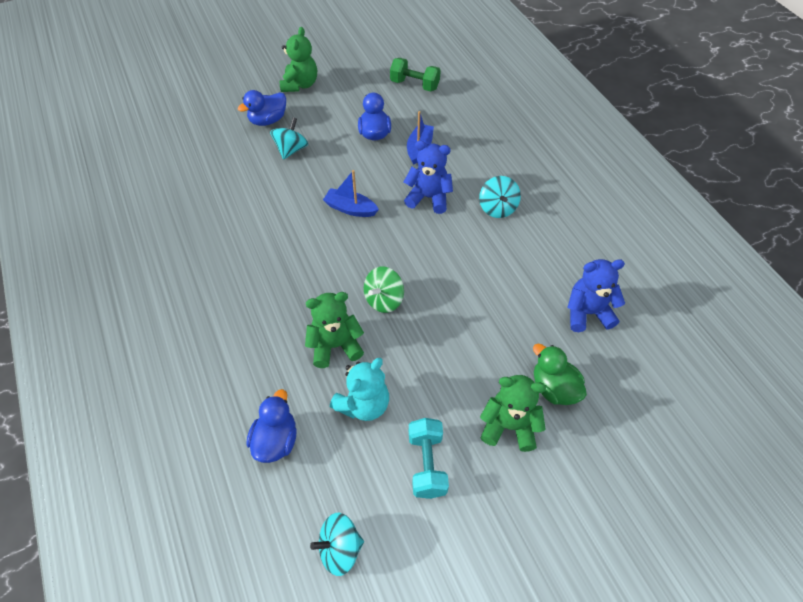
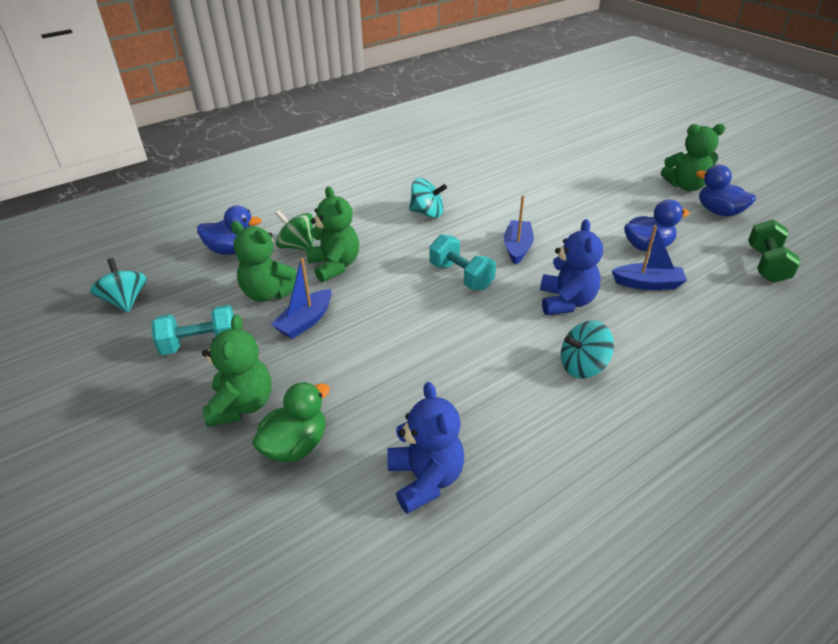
camera: 80 degrees right, 15 degrees down
(268, 120) = (613, 178): blue duck -> blue duck (719, 212)
(291, 150) = (580, 198): turquoise spinning top -> turquoise spinning top (427, 213)
(363, 404) = (269, 293): turquoise teddy bear -> green teddy bear
(379, 254) = (461, 276): none -> turquoise dumbbell
(384, 300) = (399, 288): green spinning top -> green spinning top (297, 246)
(413, 375) = (305, 321): none -> blue boat

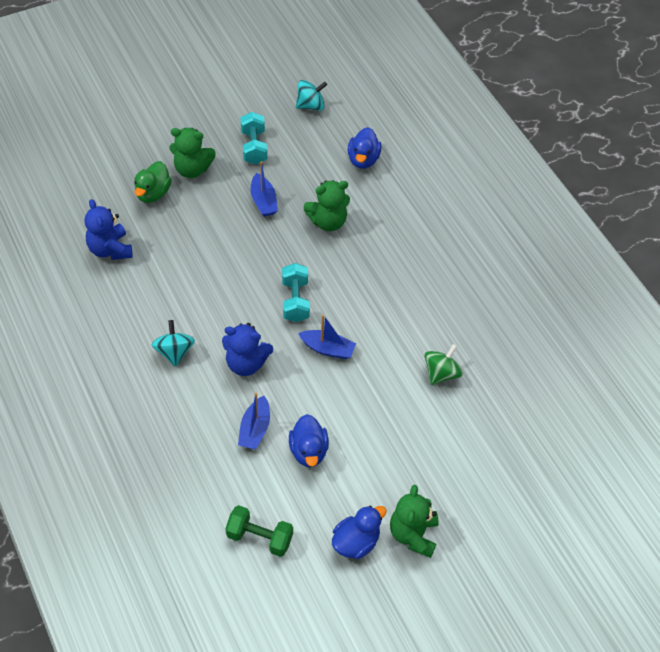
camera: 95 degrees right, 15 degrees up
(269, 293) = (301, 182): green teddy bear -> none
(295, 445) = (153, 193): green duck -> green duck turned 60 degrees clockwise
(297, 246) = (360, 199): green spinning top -> green spinning top (441, 373)
(305, 321) = (263, 201): blue boat -> blue boat turned 150 degrees counterclockwise
(425, 479) = (110, 249): blue teddy bear -> blue teddy bear turned 75 degrees clockwise
(427, 213) = (397, 293): turquoise spinning top -> none
(461, 276) = (295, 301): turquoise dumbbell -> turquoise dumbbell turned 60 degrees counterclockwise

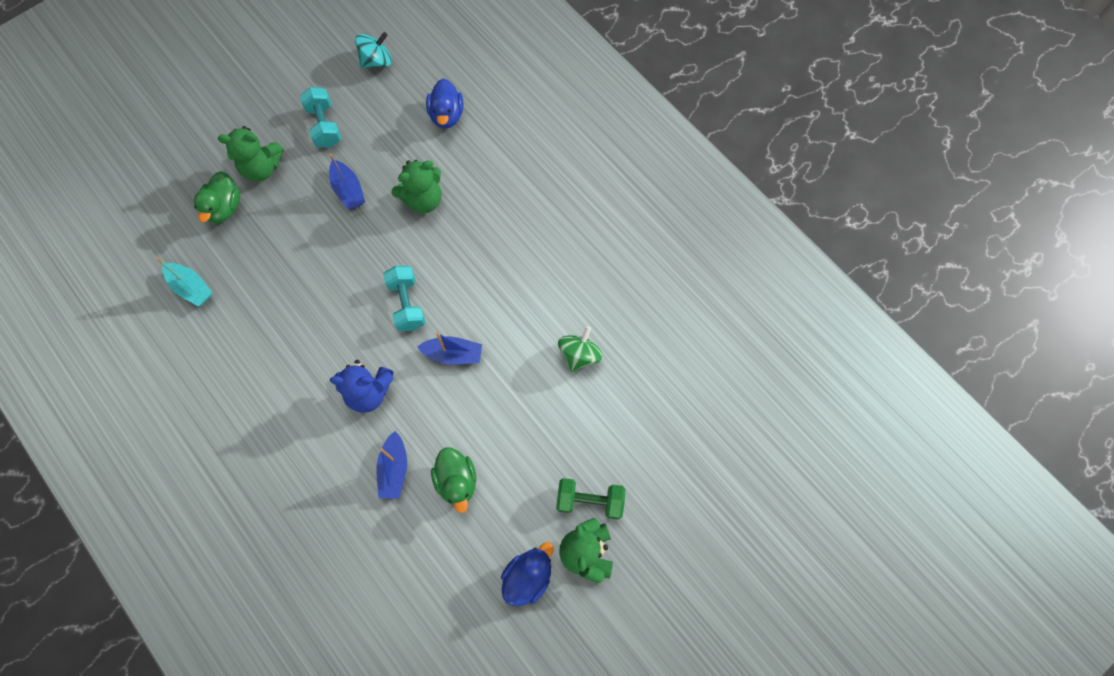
camera: 10 degrees left, 15 degrees up
(110, 249) = (191, 287): blue teddy bear -> turquoise boat
(174, 352) = (288, 397): turquoise spinning top -> none
(259, 537) = (425, 597): green dumbbell -> green dumbbell (590, 501)
(308, 451) = (457, 481): blue duck -> green duck

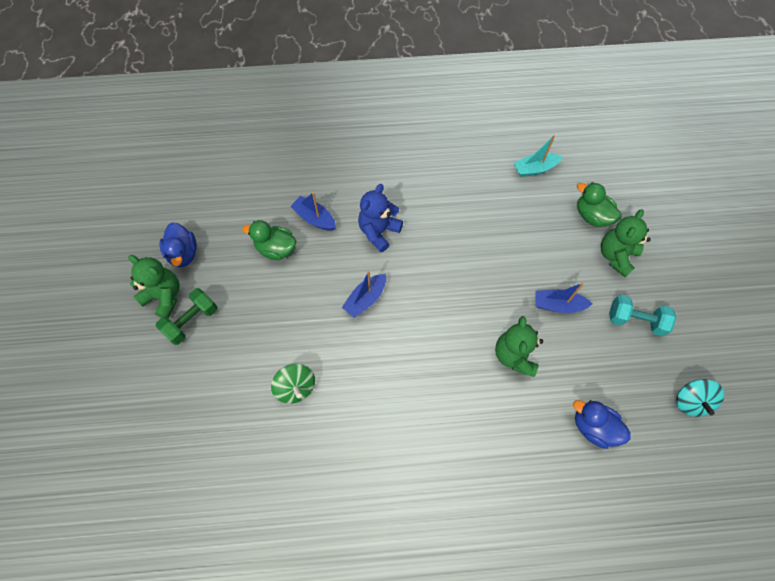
camera: 125 degrees right, 5 degrees down
(407, 304) = (428, 291): turquoise dumbbell -> none

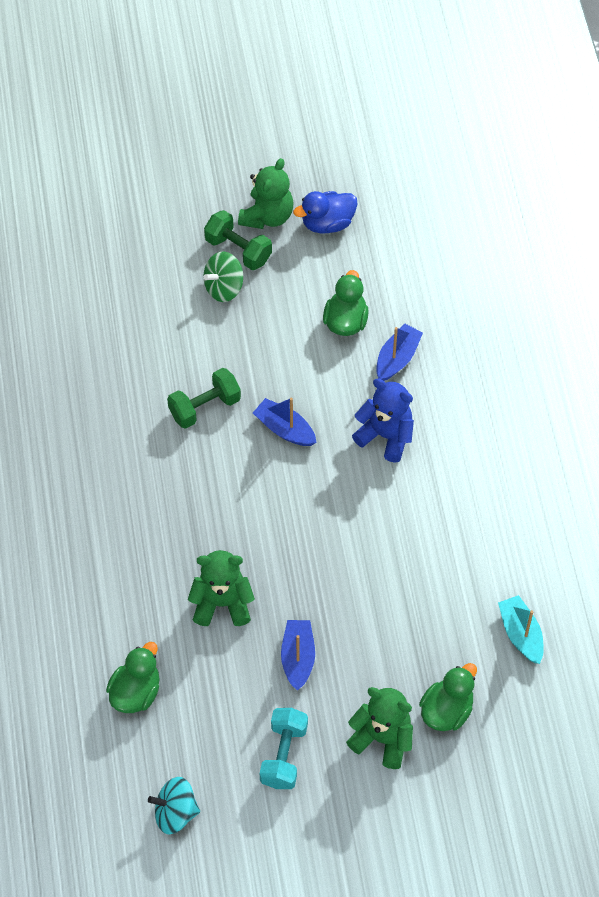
camera: 85 degrees right, 5 degrees down
(296, 387) = (165, 368): green spinning top -> green spinning top (224, 287)
(338, 357) = (205, 407): none -> green dumbbell
(593, 427) = (136, 692): blue duck -> green duck

